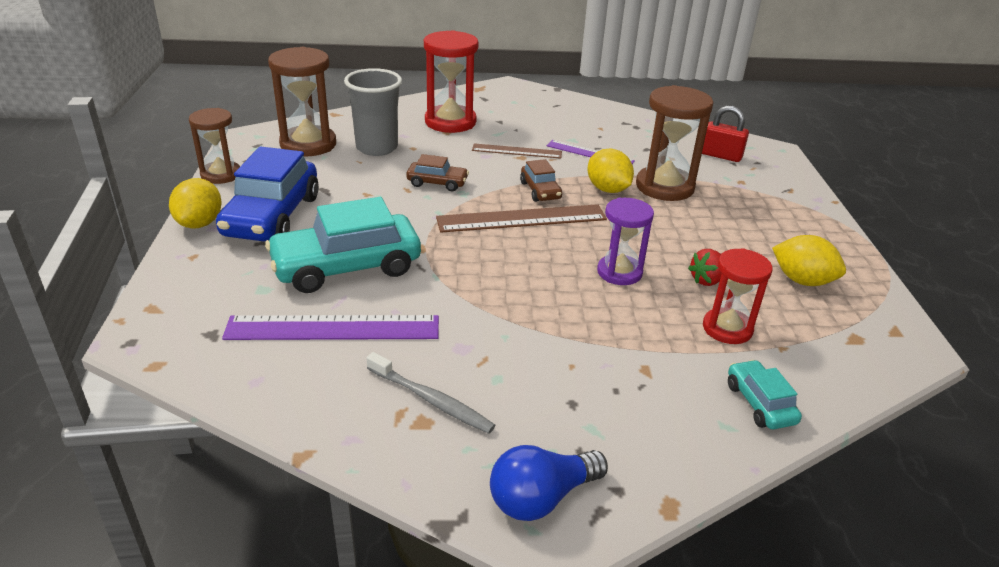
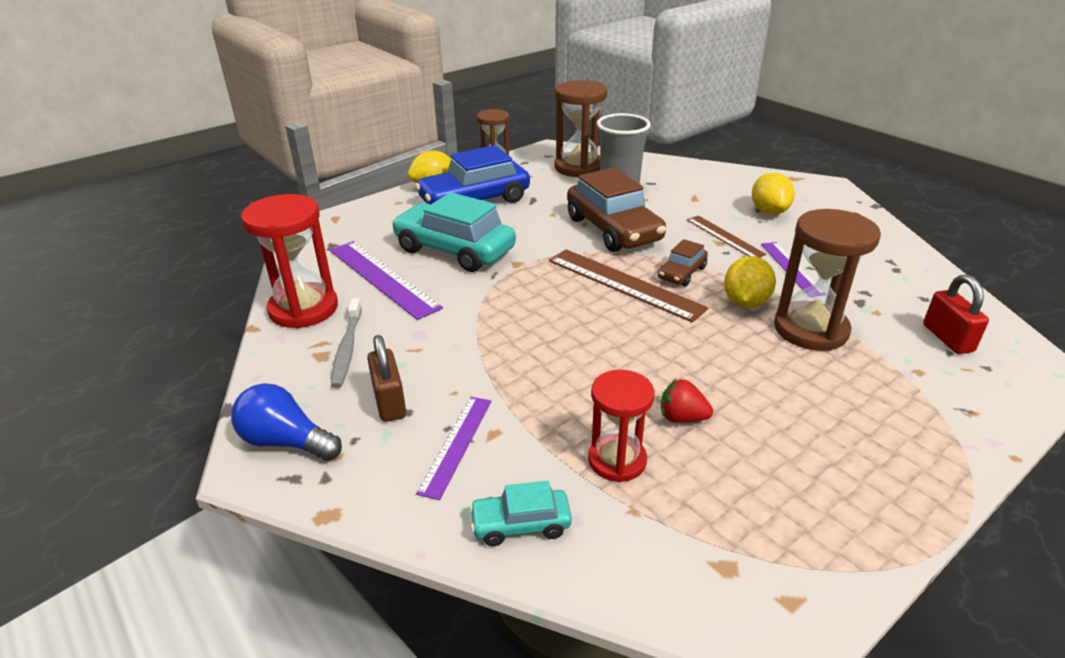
camera: 55 degrees right, 0 degrees up
(437, 183) = (613, 229): brown car -> brown car, size x2.03
(450, 122) = (712, 193): red hourglass -> red hourglass (303, 309)
(547, 407) = (389, 402): none -> brown padlock
(619, 272) = (618, 363): purple hourglass -> none
(642, 394) = (456, 445): none -> purple ruler
(759, 403) = (521, 524): turquoise car -> turquoise car turned 135 degrees counterclockwise
(802, 280) = (783, 485): yellow lemon -> yellow lemon (769, 211)

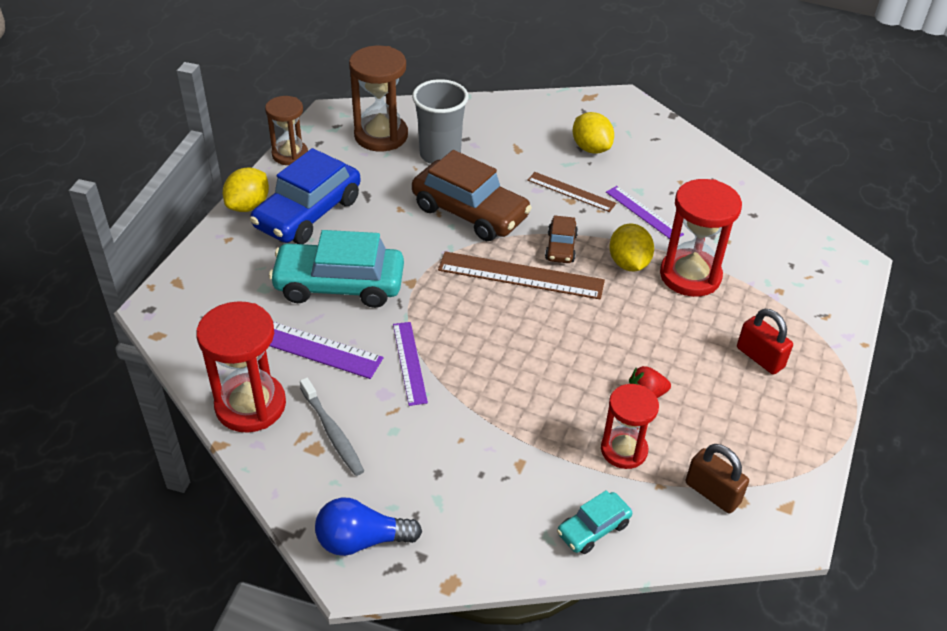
camera: 30 degrees left, 10 degrees up
(389, 402) = (415, 470): brown padlock -> brown padlock (712, 493)
(456, 445) = (500, 485): purple ruler -> purple ruler (409, 362)
(810, 329) = (690, 276): brown hourglass -> red hourglass
(947, 338) = (785, 251): red padlock -> red padlock (760, 357)

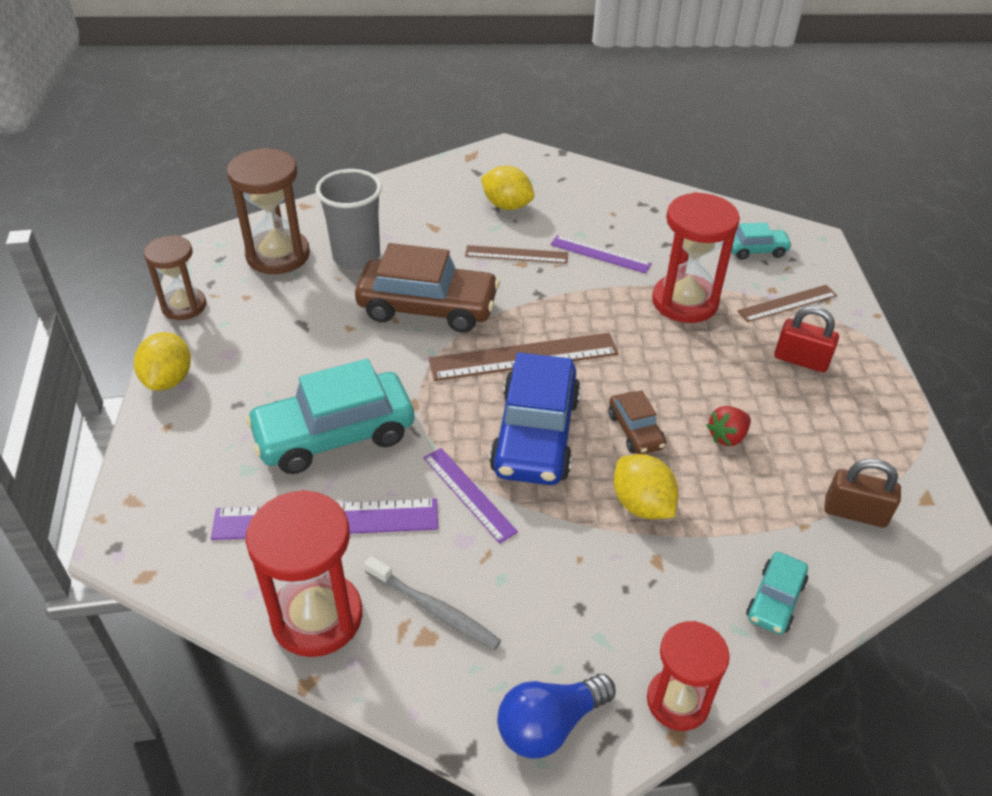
camera: 25 degrees left, 0 degrees up
(308, 213) = (247, 365): blue car -> blue car (535, 435)
(561, 247) = (544, 314): brown car -> brown car (635, 431)
(624, 450) = (746, 502): red hourglass -> red hourglass (678, 701)
(628, 263) = (620, 309): yellow lemon -> yellow lemon (641, 505)
(784, 306) = (787, 303): none -> brown ruler
(790, 252) = (756, 250): none -> turquoise car

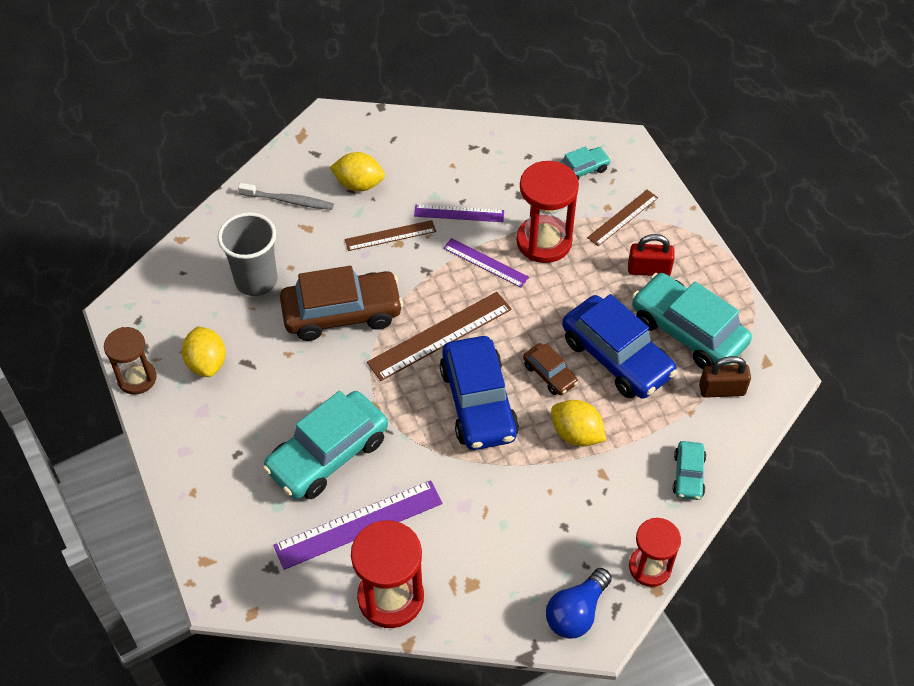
camera: 20 degrees left, 10 degrees up
(169, 379) = (168, 451): yellow lemon -> yellow lemon (207, 363)
(278, 255) = (187, 300): brown hourglass -> none
(434, 609) = (467, 563): grey toothbrush -> grey toothbrush (288, 201)
(469, 494) = (451, 468): purple ruler -> purple ruler (485, 262)
(727, 437) = (616, 357): red strawberry -> blue car
(829, 435) = (688, 331): none -> turquoise car

